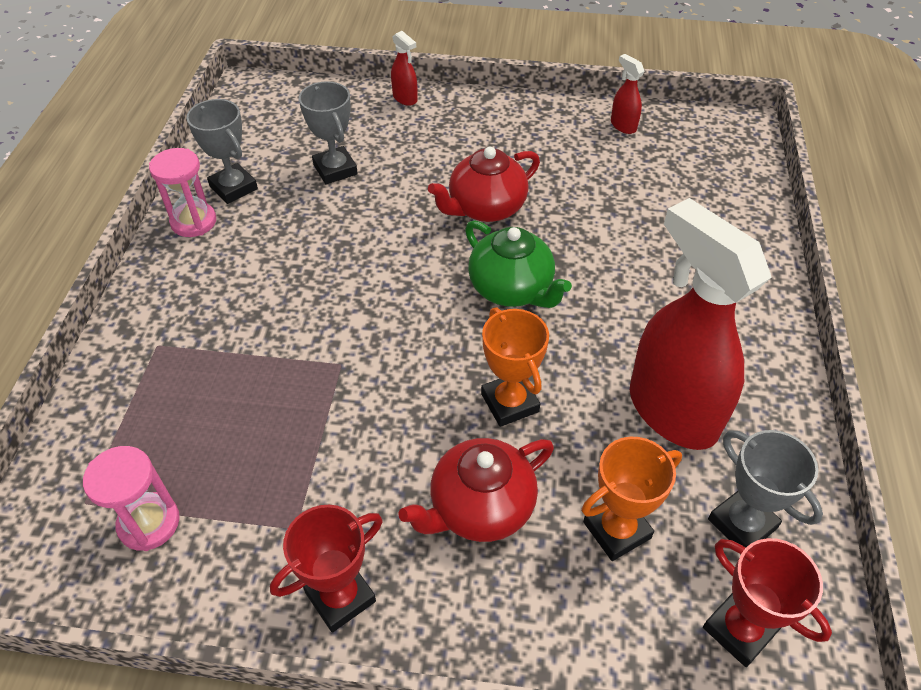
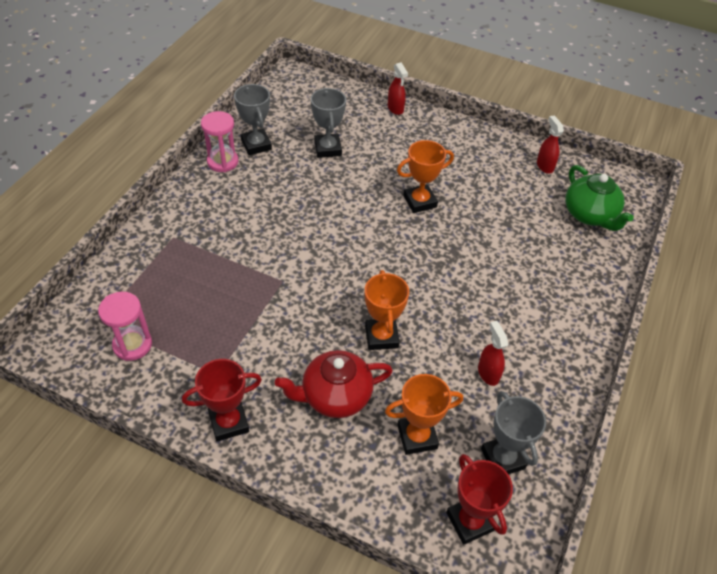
camera: 15 degrees right, 0 degrees up
(485, 208) = (420, 201): red teapot -> orange trophy
(512, 289) = (414, 262): green teapot -> green teapot (590, 215)
(671, 411) = (488, 373): red spray bottle -> red spray bottle, size x0.41

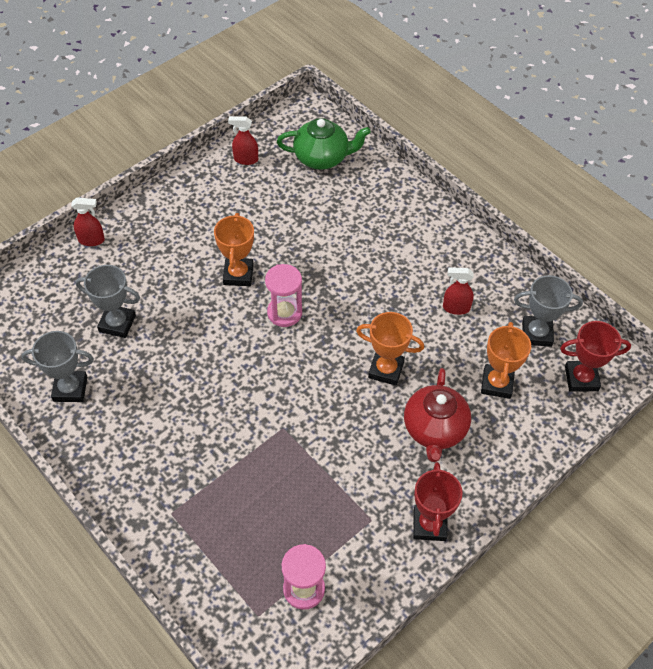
camera: 65 degrees left, 5 degrees up
(223, 162) = (78, 431): pink hourglass -> pink hourglass (284, 313)

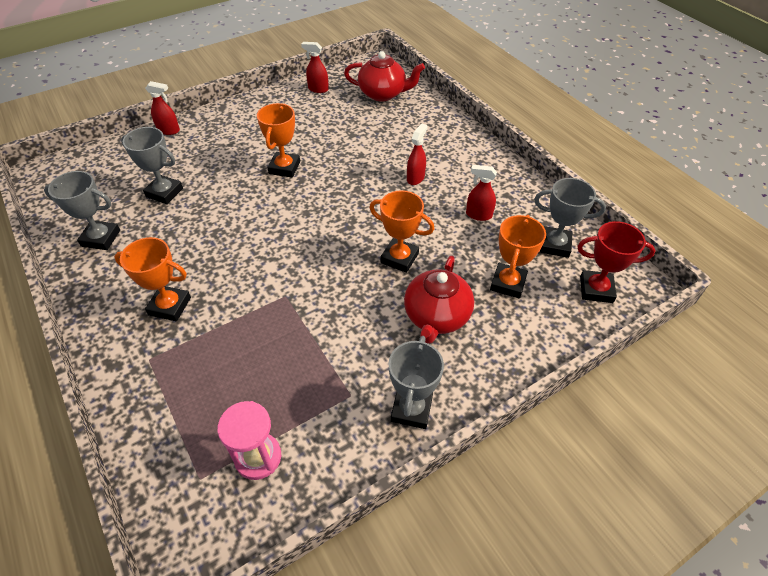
camera: 10 degrees right, 5 degrees down
(171, 455) = (170, 306): none -> orange trophy
(284, 313) = (316, 201): pink hourglass -> none
(322, 157) = (383, 94): green teapot -> red teapot
(382, 270) = (415, 178): none -> red spray bottle
(429, 525) = (411, 409): red trophy -> grey trophy

